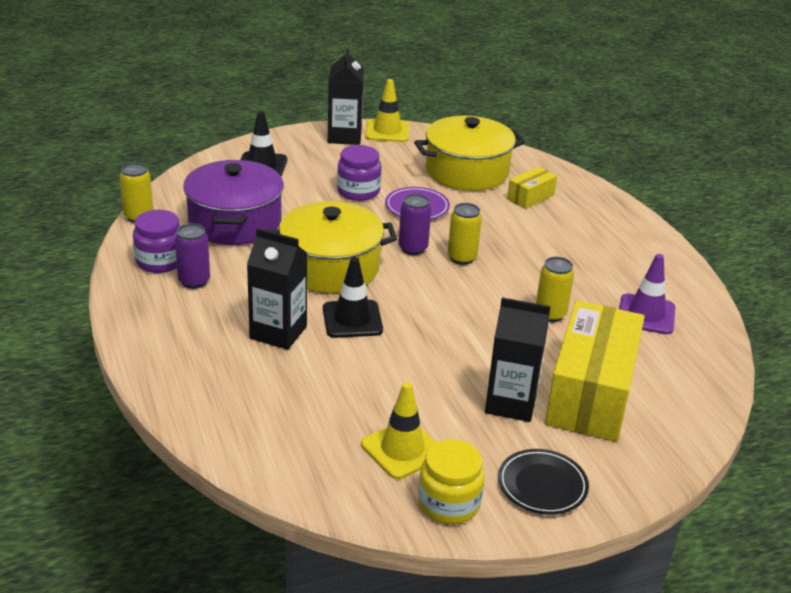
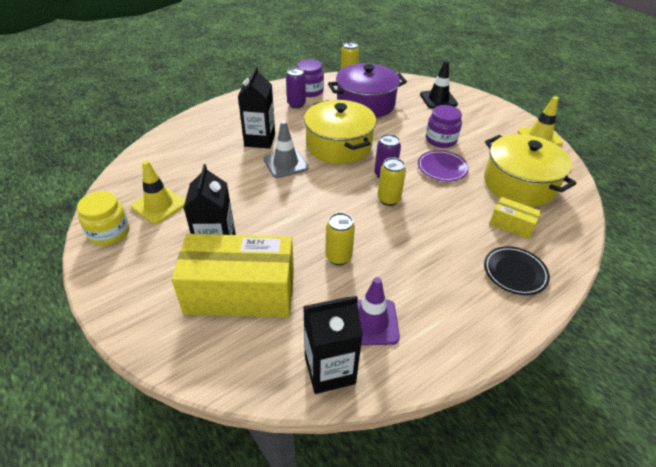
camera: 75 degrees right, 10 degrees up
(344, 136) = (510, 121): black carton -> black carton (329, 370)
(352, 319) = (285, 164): black traffic cone -> grey traffic cone
(542, 485) = (129, 275): black plate -> black plate (515, 272)

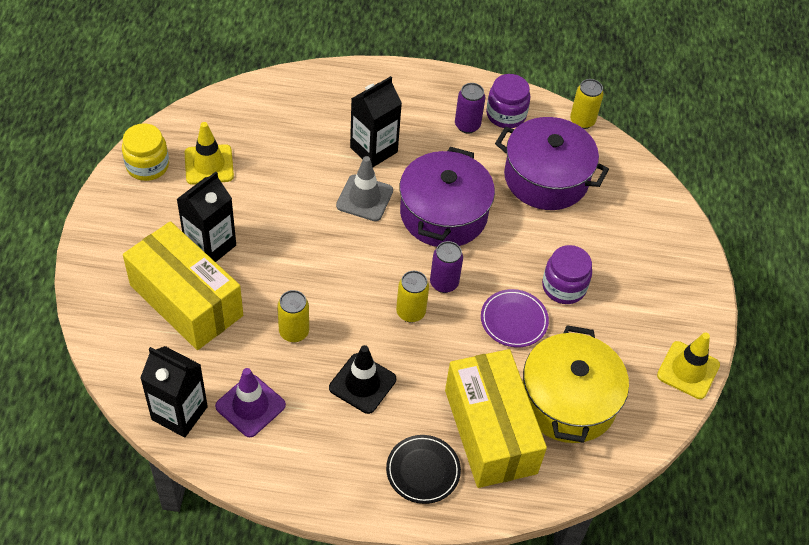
camera: 40 degrees right, 10 degrees up
(339, 145) = (443, 214): yellow pot -> purple pot
(438, 99) = (644, 232): black traffic cone -> black traffic cone (362, 383)
(511, 225) = (490, 431): yellow box -> yellow box, size x2.21

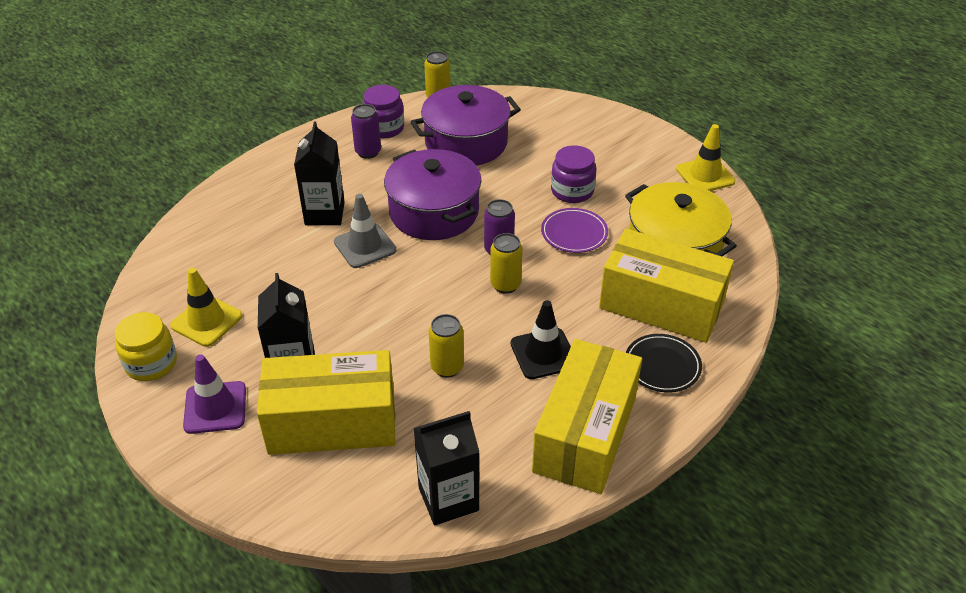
camera: 45 degrees left, 10 degrees down
(250, 406) = (492, 441): purple traffic cone -> purple traffic cone (215, 407)
(307, 460) = (585, 434): none -> yellow box

